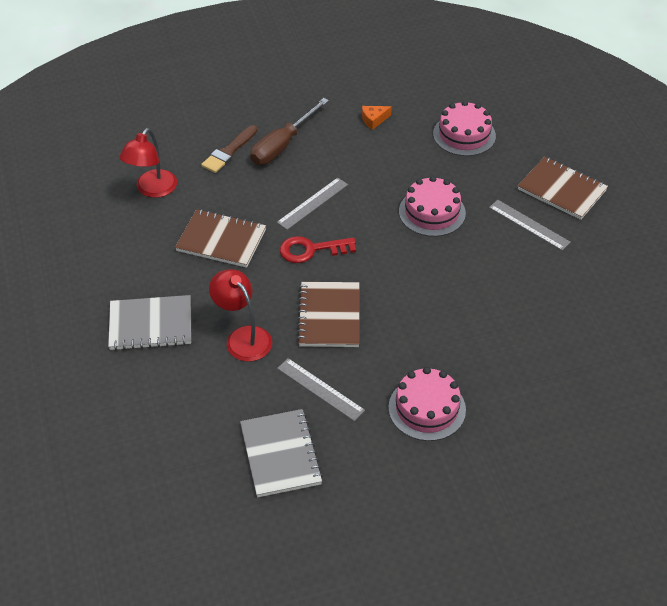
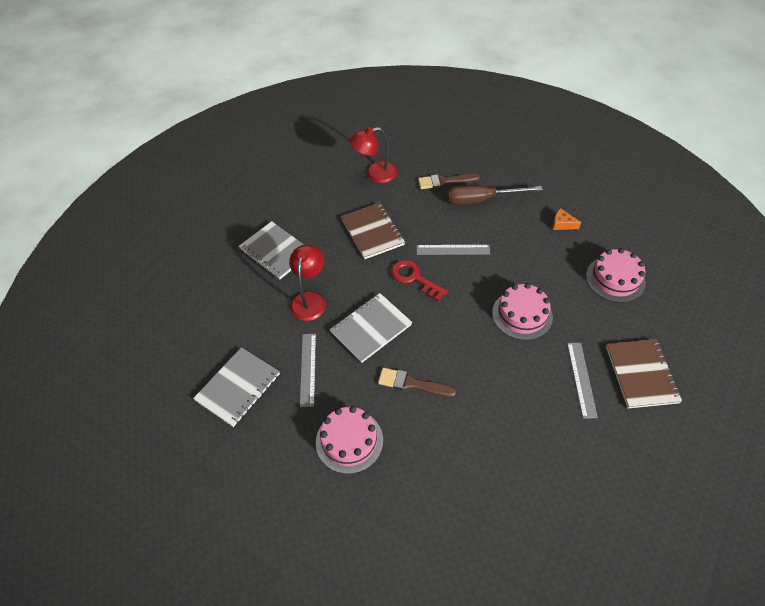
camera: 50 degrees right, 5 degrees up
(329, 316) = (371, 328): brown notebook -> grey notebook
(418, 328) = (412, 384): none -> brown brush

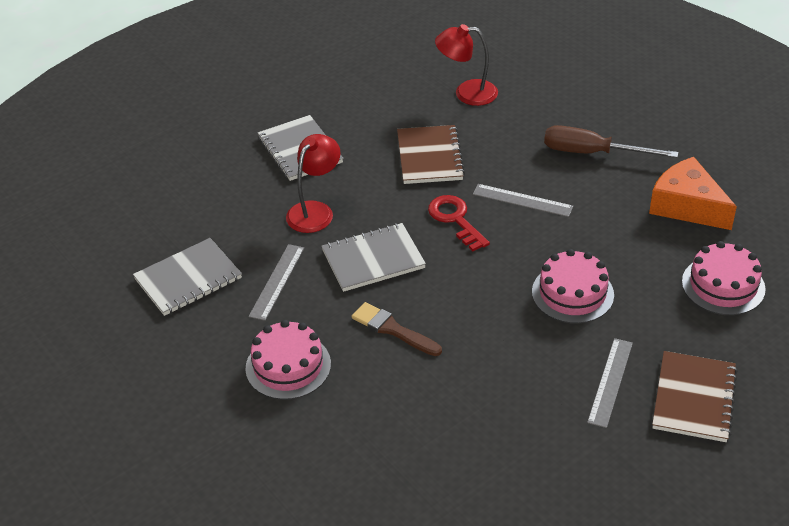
camera: 20 degrees right, 10 degrees down
(445, 181) = (554, 121): brown brush -> none
(562, 224) = (687, 206): orange cheese -> orange cheese, size x2.22

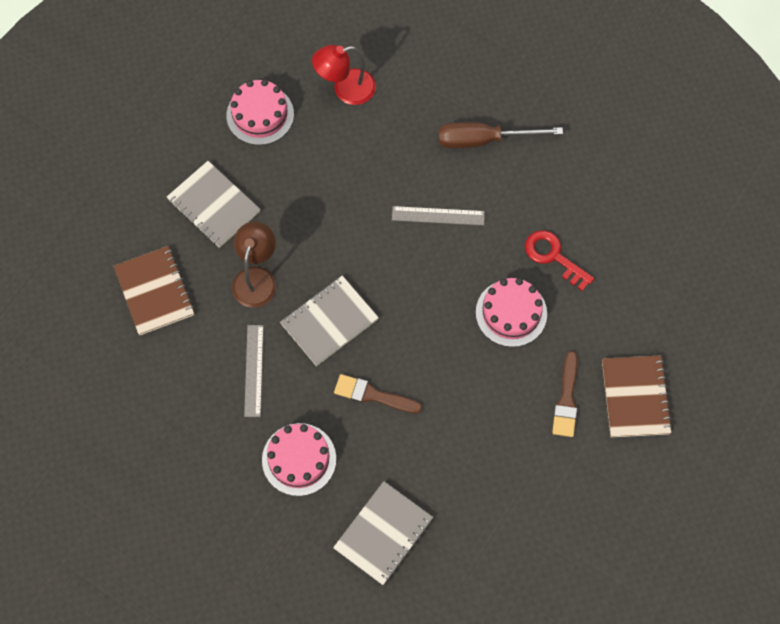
camera: 20 degrees left, 25 degrees up
(188, 279) = (173, 389): grey notebook -> grey notebook (383, 533)
(315, 211) = (256, 278): red lamp -> brown lamp
(429, 157) = (338, 183): brown notebook -> brown notebook (154, 291)
(455, 219) = (386, 255): red key -> red key (553, 257)
(610, 382) = (566, 399): grey ruler -> brown brush
(687, 206) = (582, 185): orange cheese -> none
(723, 285) = (632, 269): pink cake -> pink cake (260, 115)

